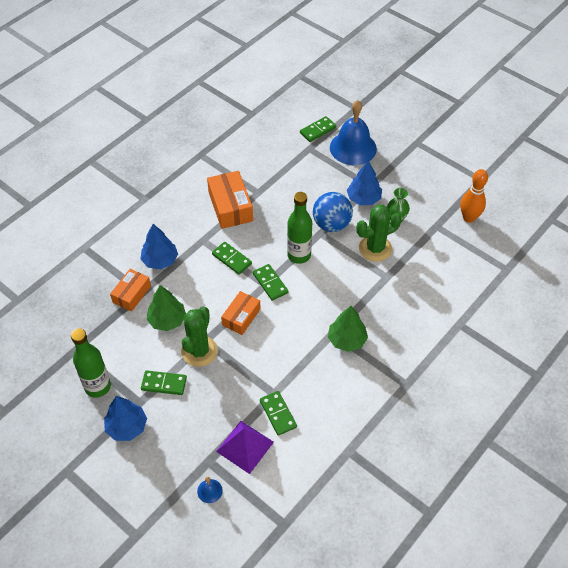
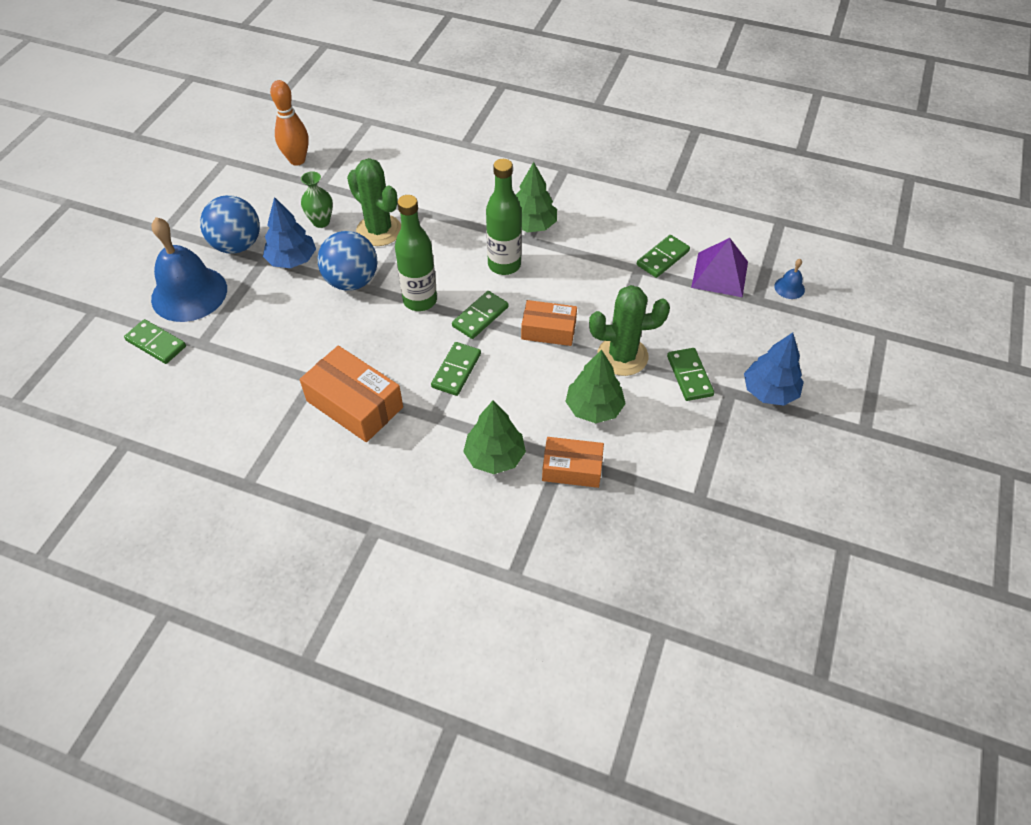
camera: 110 degrees left, 0 degrees up
(97, 387) = (737, 447): green bottle -> green bottle (504, 265)
(160, 260) = (495, 456): blue tree -> green tree
(230, 206) = (354, 404): orange box -> orange box turned 75 degrees clockwise
(388, 174) = (237, 245): none -> blue ball

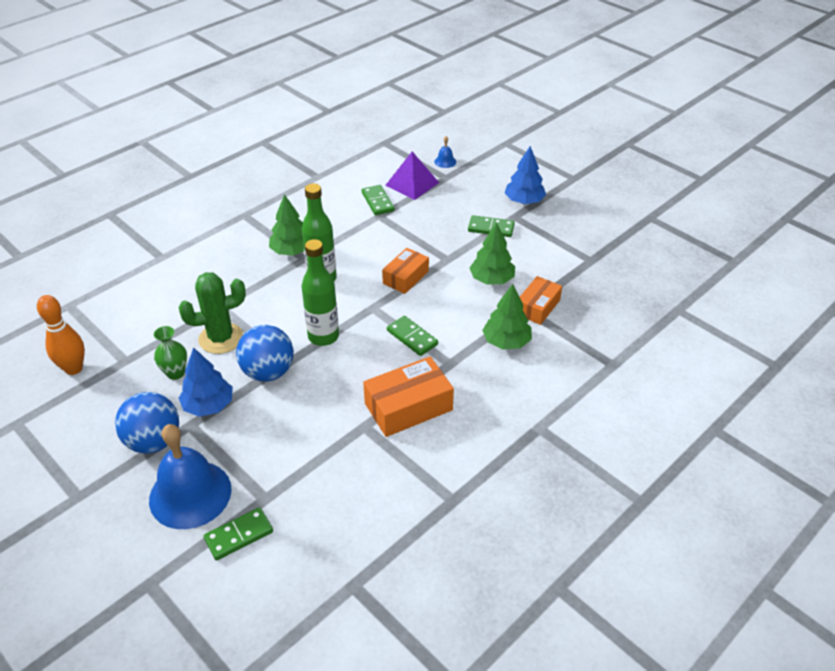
camera: 65 degrees left, 10 degrees down
(480, 316) = (366, 308): green domino -> none
(622, 356) = (454, 251): green cactus -> none

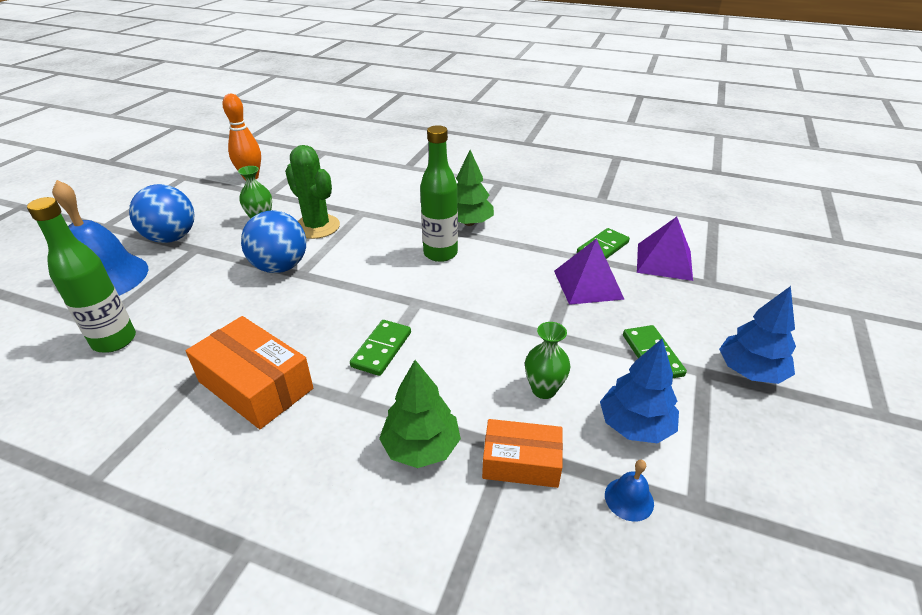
camera: 65 degrees right, 5 degrees down
(208, 405) = (223, 249): blue tree -> blue tree (635, 425)
(239, 535) = (48, 323): green domino -> none
(323, 336) = (349, 283): green bottle -> green bottle (114, 340)
(405, 277) = (487, 310): orange box -> none
(411, 224) = (588, 284): none -> purple pyramid
(445, 161) = (740, 272): blue bell -> blue bell (629, 499)
(491, 279) = (544, 389): green tree -> green vase

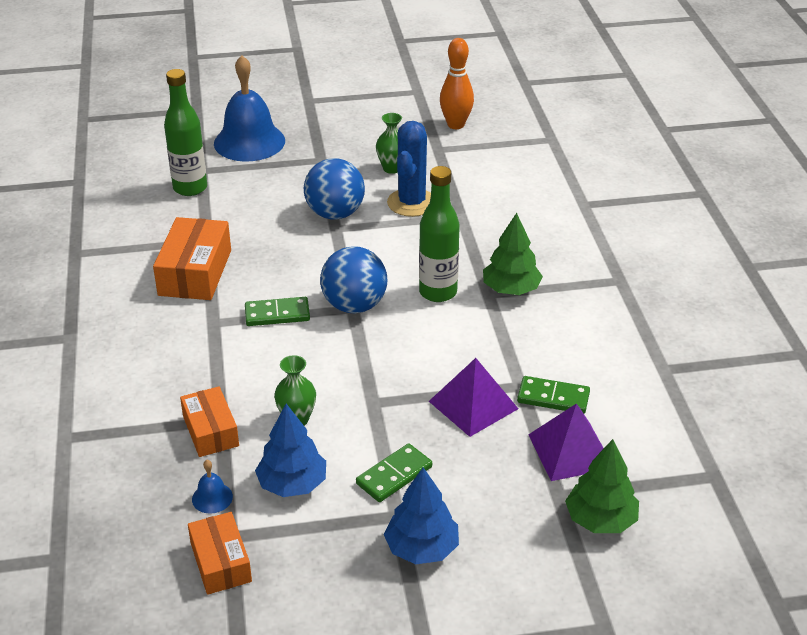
camera: 60 degrees right, 0 degrees up
(171, 238) = (323, 140): blue ball -> blue ball (354, 305)
(317, 227) = (411, 203): green cactus -> blue cactus
(421, 447) = (192, 376): green tree -> green tree (600, 520)
(735, 527) = (221, 562): none -> orange box

